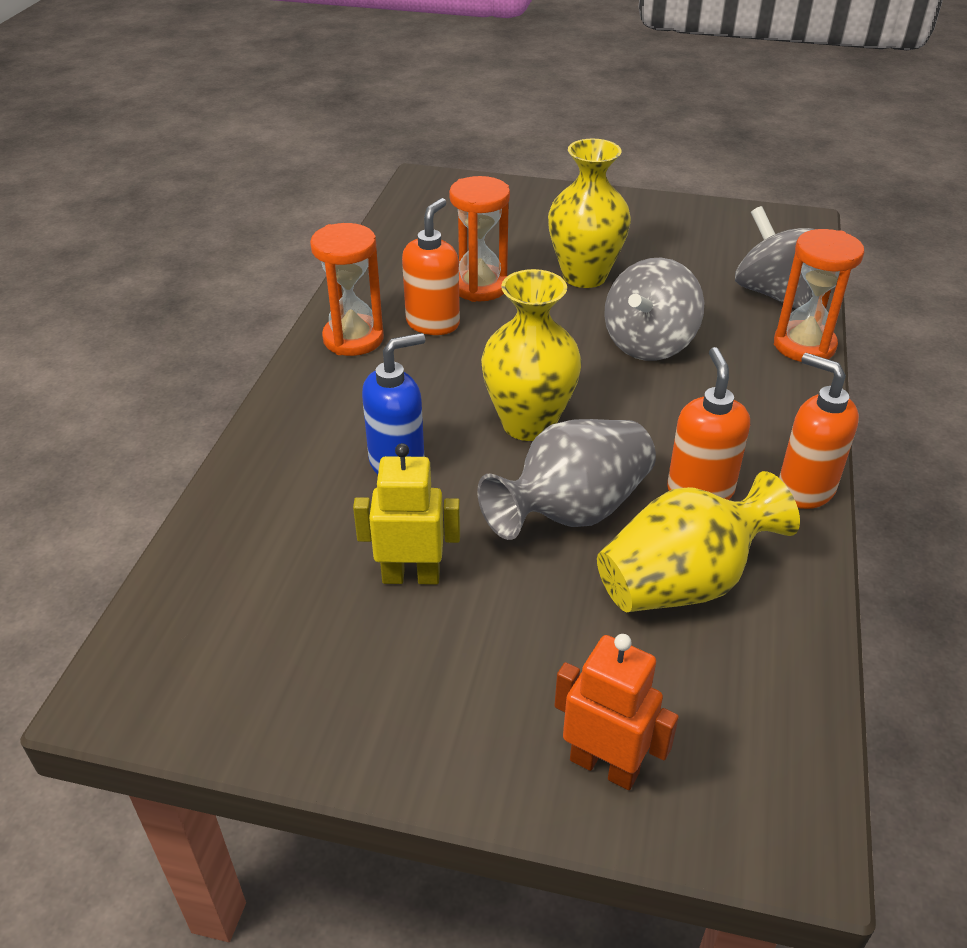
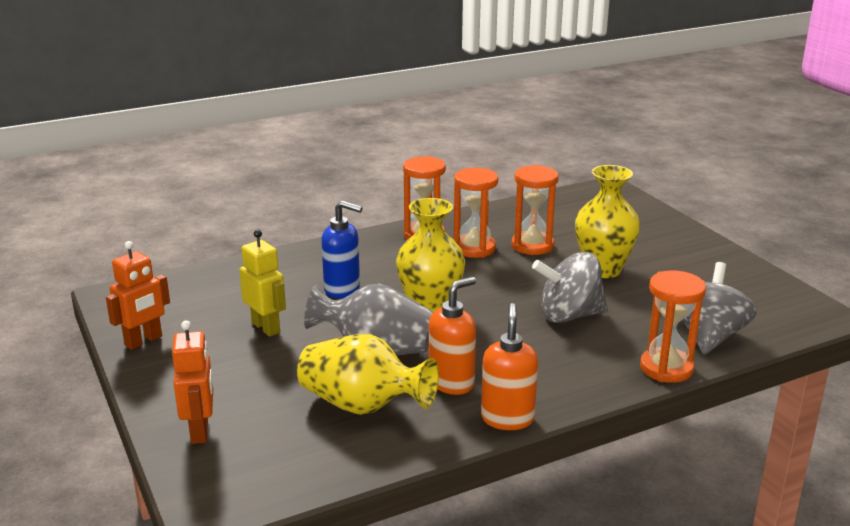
camera: 50 degrees right, 15 degrees down
(300, 720) = (143, 341): none -> orange robot
(433, 323) = (474, 248): orange soap dispenser -> orange hourglass

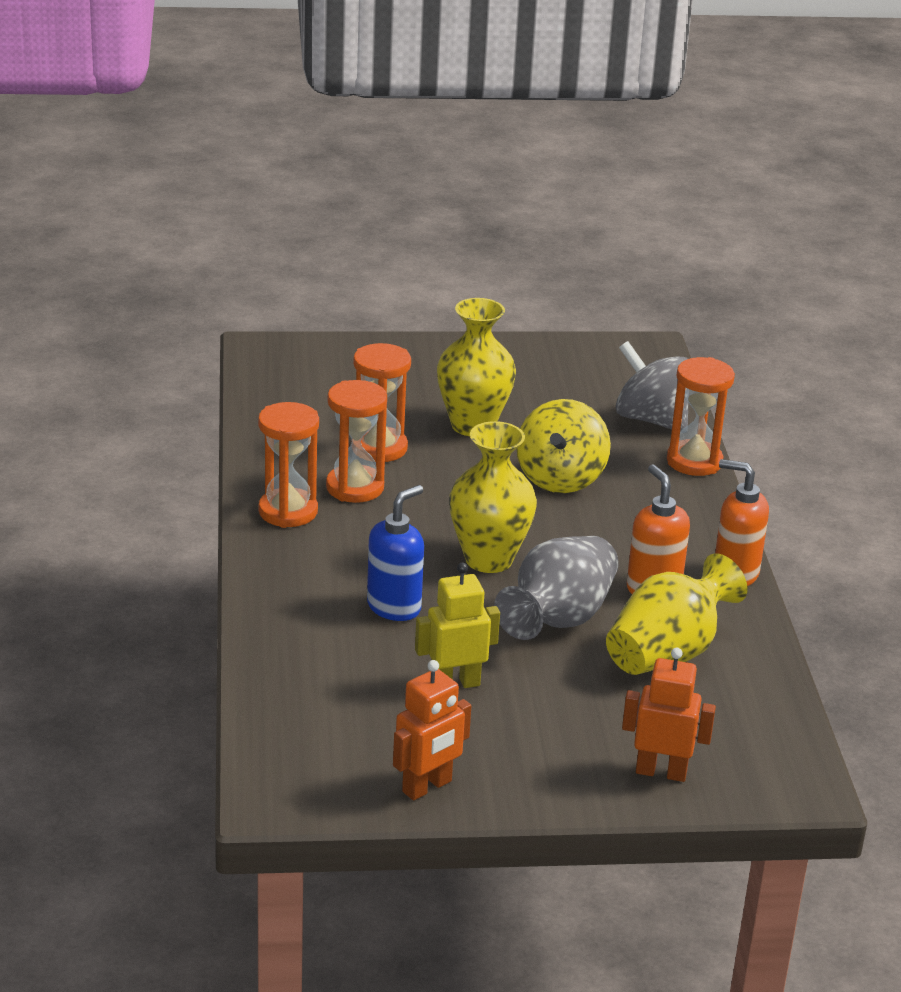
camera: 70 degrees left, 5 degrees up
(143, 341) = (427, 787): orange robot -> orange robot turned 75 degrees clockwise
(569, 315) = (560, 478): grey spinning top -> yellow spinning top

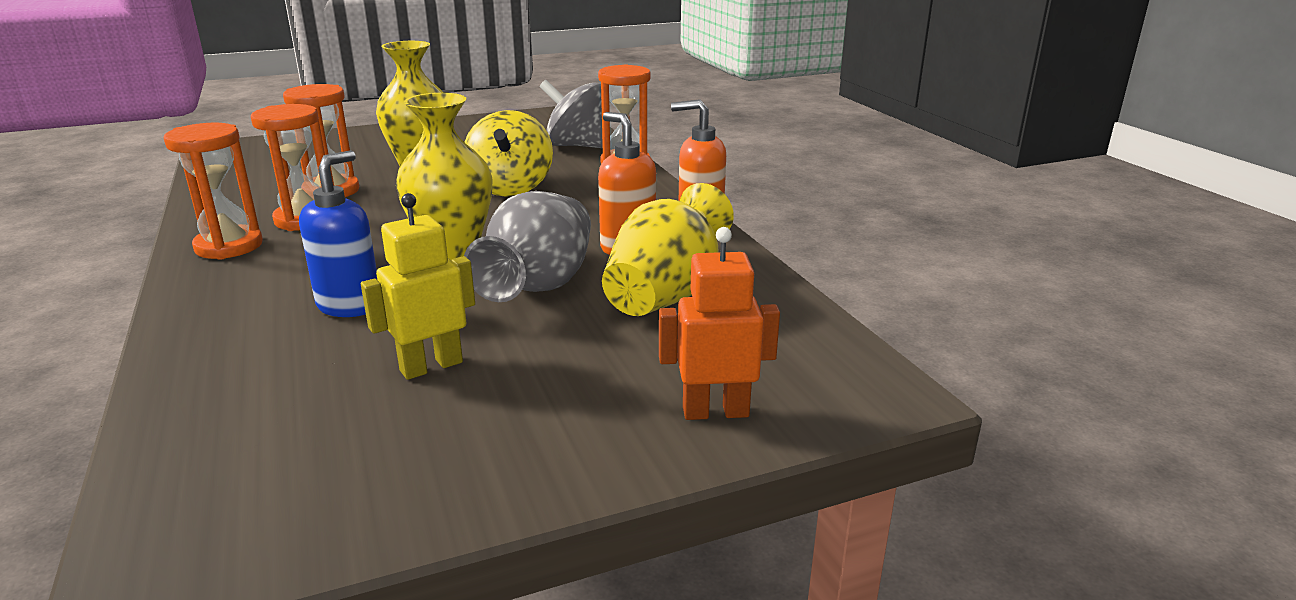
camera: 15 degrees left, 5 degrees down
(427, 787) = (406, 499): orange robot -> none

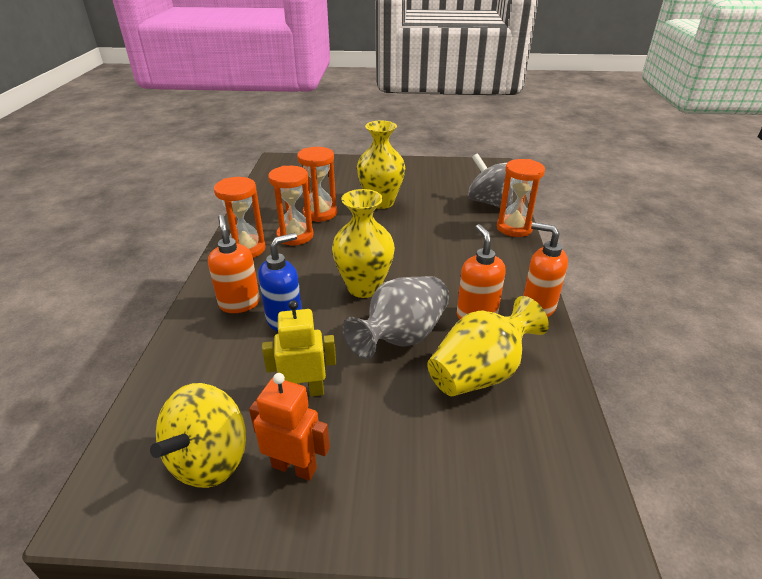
camera: 25 degrees right, 10 degrees up
(258, 303) = (239, 303): none -> orange soap dispenser
(510, 188) = (426, 235): yellow spinning top -> yellow spinning top (209, 459)
(715, 412) = (459, 505): orange robot -> orange robot (294, 467)

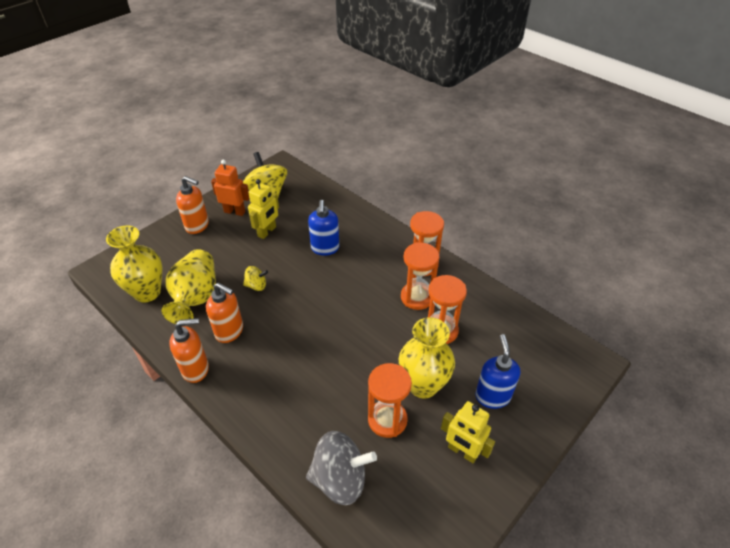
camera: 130 degrees right, 10 degrees up
(239, 303) = (361, 238): orange soap dispenser -> orange soap dispenser (197, 226)
(294, 467) = (234, 211): orange robot -> orange robot turned 135 degrees counterclockwise
(353, 179) = (492, 396): none -> blue soap dispenser
(364, 287) = (316, 297): yellow vase -> yellow vase (147, 292)
(401, 337) = (256, 285): grey vase -> yellow spinning top
(407, 176) = (462, 452): none -> yellow robot
(514, 228) = (281, 453): orange hourglass -> orange hourglass (387, 420)

